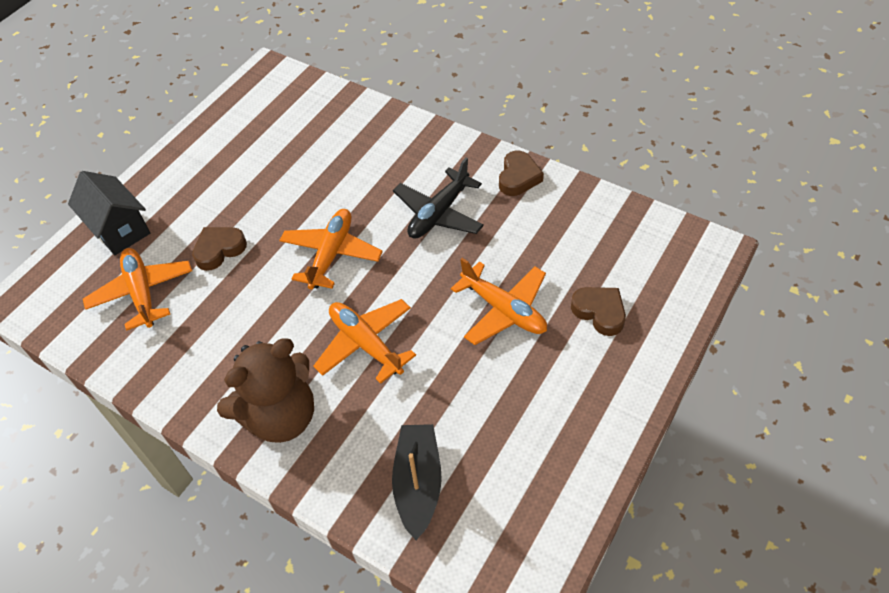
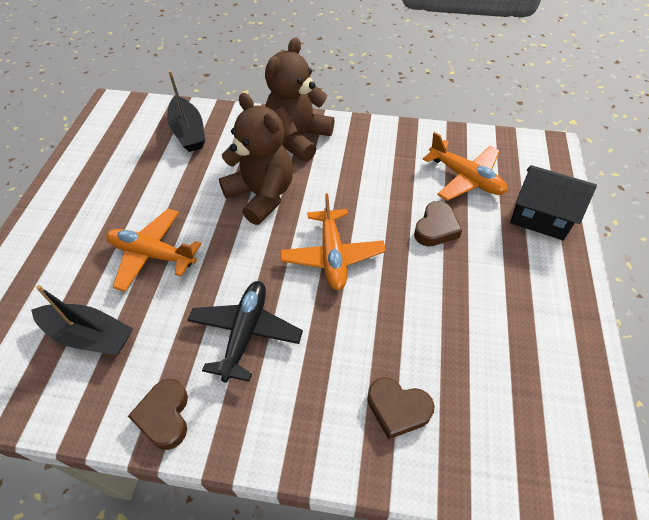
camera: 155 degrees right, 0 degrees up
(366, 344) = (261, 195): orange plane -> brown teddy bear
(573, 250) = (89, 336): none -> black boat
(599, 312) = (61, 279): brown heart -> brown heart (397, 409)

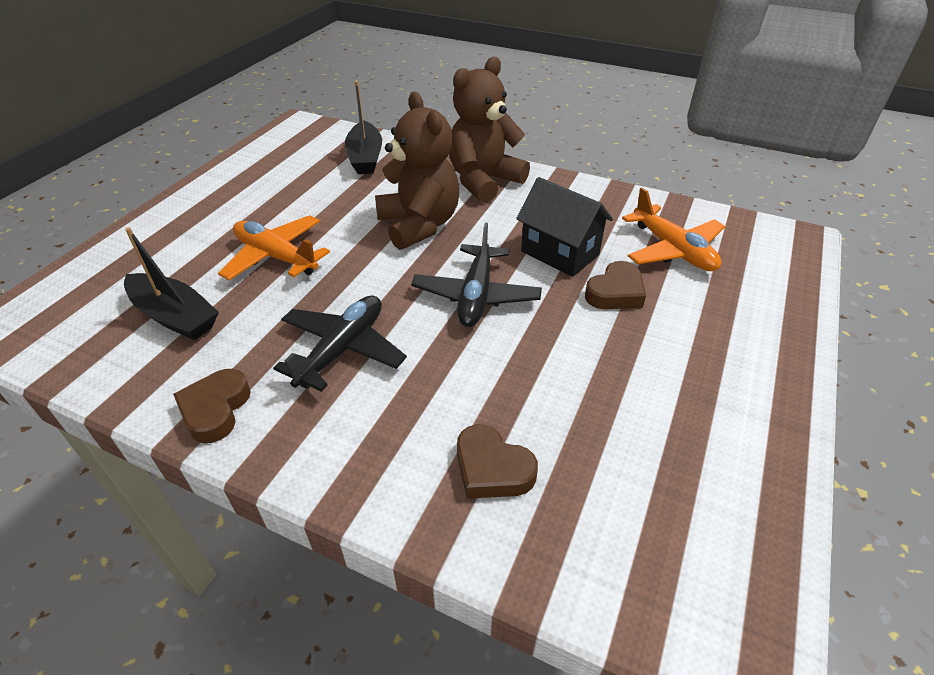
camera: 15 degrees right, 10 degrees down
(332, 255) = (476, 295): orange plane -> black plane
(540, 218) = (759, 307): black house -> black house (560, 253)

